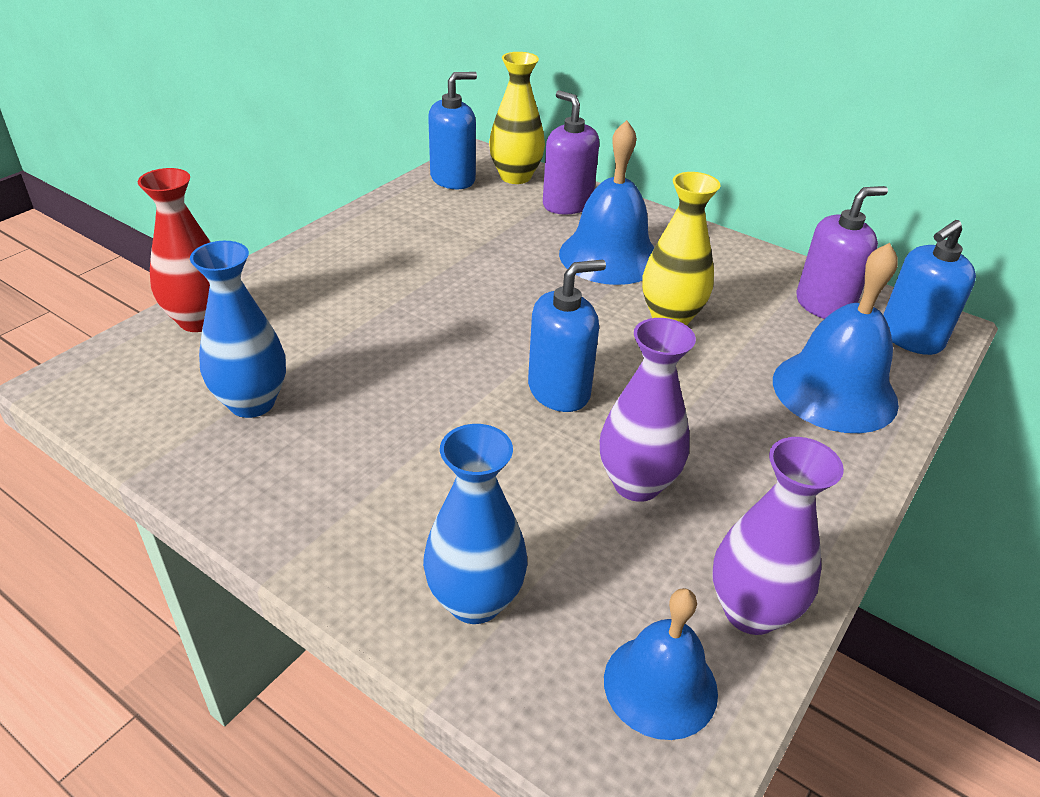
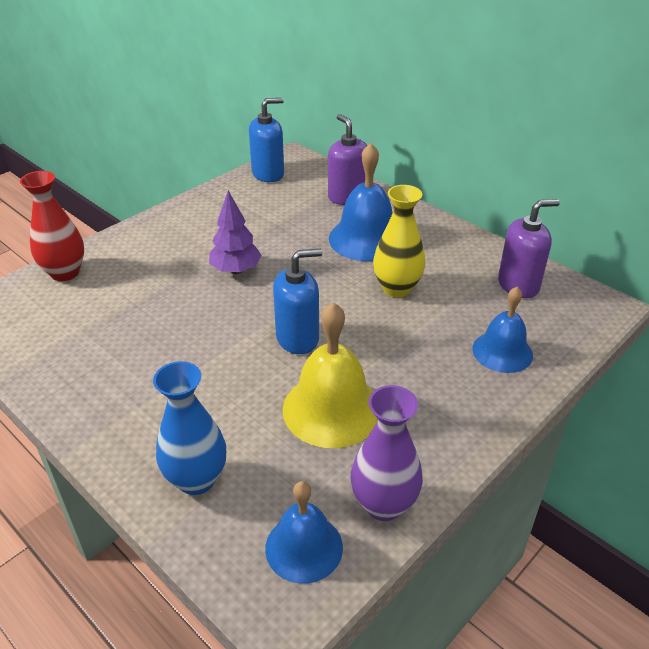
camera: 10 degrees right, 0 degrees up
(252, 403) = (85, 333): blue vase -> none
(446, 305) = (236, 270): none -> purple tree
(515, 177) = (315, 173): yellow vase -> none
(636, 484) = (332, 409): purple vase -> yellow bell
(834, 391) = (502, 351): blue bell -> blue bell, size x0.65
(910, 338) = (577, 314): blue soap dispenser -> none

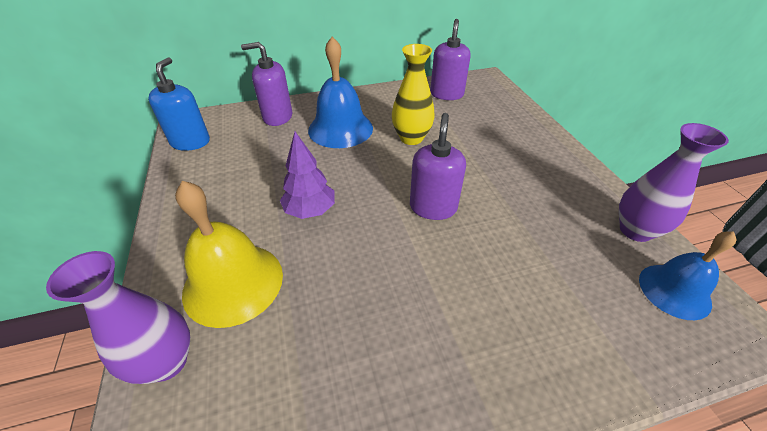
camera: 60 degrees left, 5 degrees up
(65, 273) = (166, 362): red vase -> purple vase
(196, 479) = (584, 339): blue vase -> none
(298, 338) = (433, 207): blue soap dispenser -> purple soap dispenser
(332, 409) = (527, 219): yellow bell -> yellow bell (233, 283)
(502, 351) = (506, 124): blue bell -> none

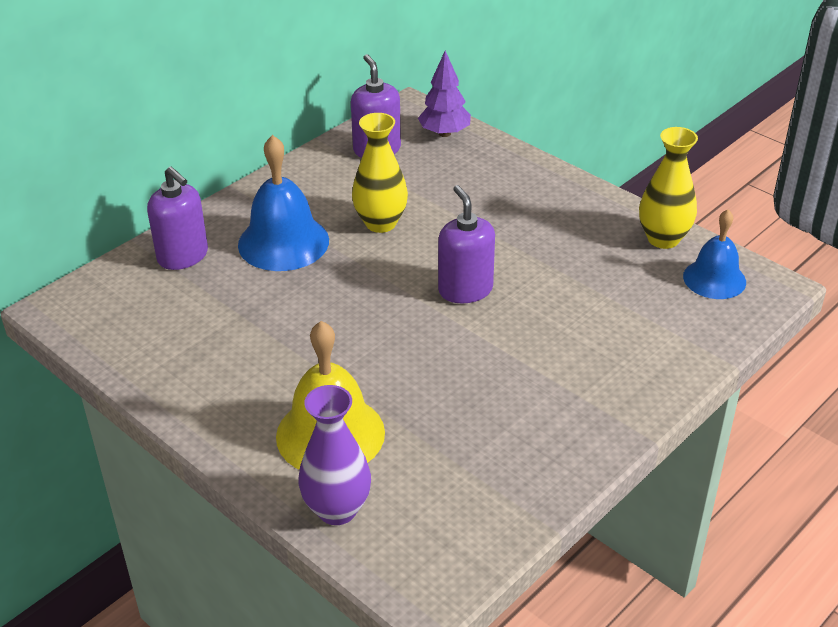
camera: 30 degrees left, 5 degrees down
(190, 142) = (102, 329): blue soap dispenser -> none
(277, 117) = (183, 256): purple soap dispenser -> purple soap dispenser turned 105 degrees counterclockwise
(310, 211) = (340, 343): purple tree -> purple tree (444, 133)
(635, 230) = (663, 239): purple vase -> yellow vase

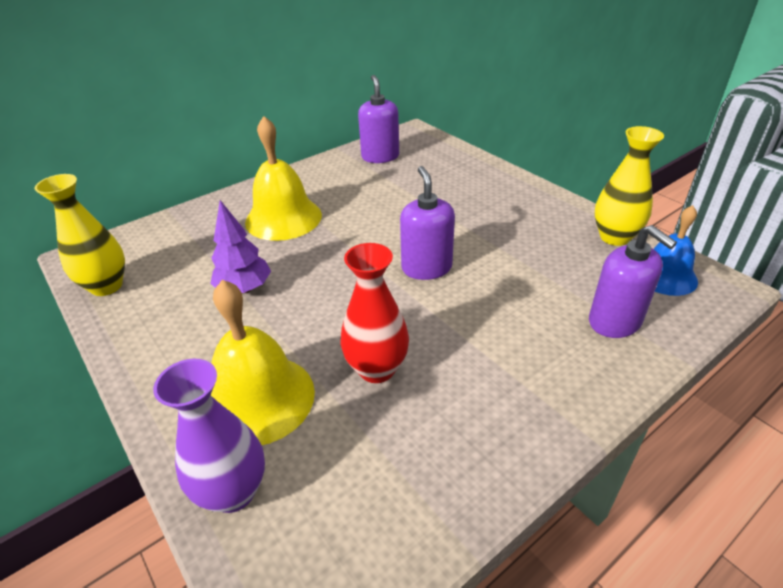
camera: 10 degrees right, 0 degrees up
(183, 256) = (199, 223): purple soap dispenser -> purple soap dispenser (615, 322)
(283, 242) = (283, 218): blue bell -> yellow bell
(380, 223) = (367, 209): yellow vase -> yellow vase (106, 286)
(438, 396) = (377, 369): none -> red vase
(444, 133) = (436, 148): purple tree -> purple tree (244, 289)

